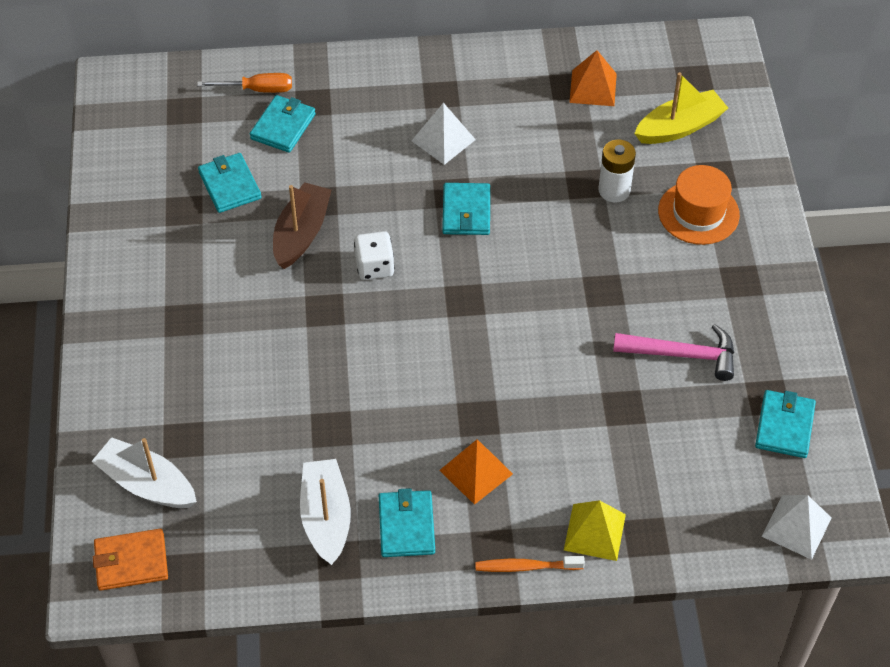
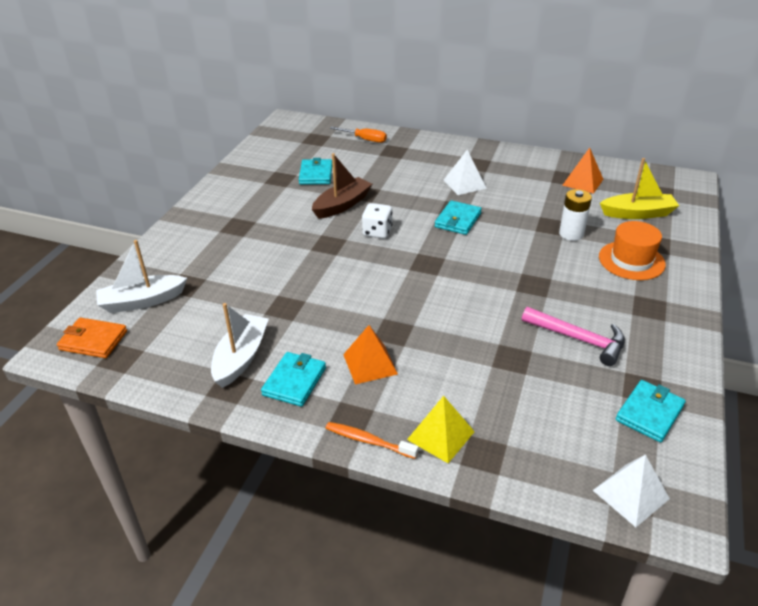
camera: 25 degrees right, 15 degrees down
(147, 484) = (142, 301): white boat -> white boat turned 75 degrees counterclockwise
(283, 126) = (368, 157): turquoise wallet -> none

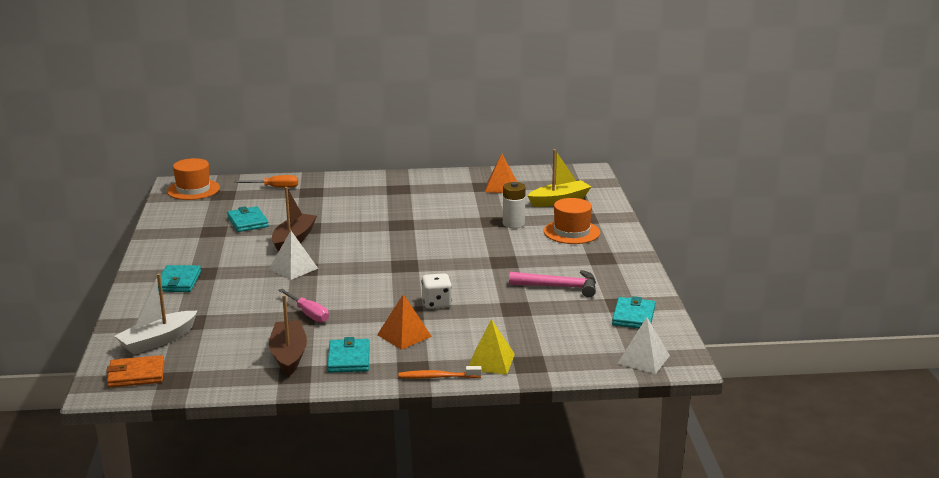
camera: 25 degrees left, 15 degrees down
(241, 357) = (288, 355): white boat -> brown boat
(295, 128) = (193, 190): none -> orange hat
(295, 305) = (308, 314): none -> pink screwdriver
(377, 232) = (343, 252): white dice -> white dice (436, 303)
(458, 220) = (410, 231): turquoise wallet -> turquoise wallet (178, 282)
(464, 184) = (397, 205): white pyramid -> white pyramid (293, 268)

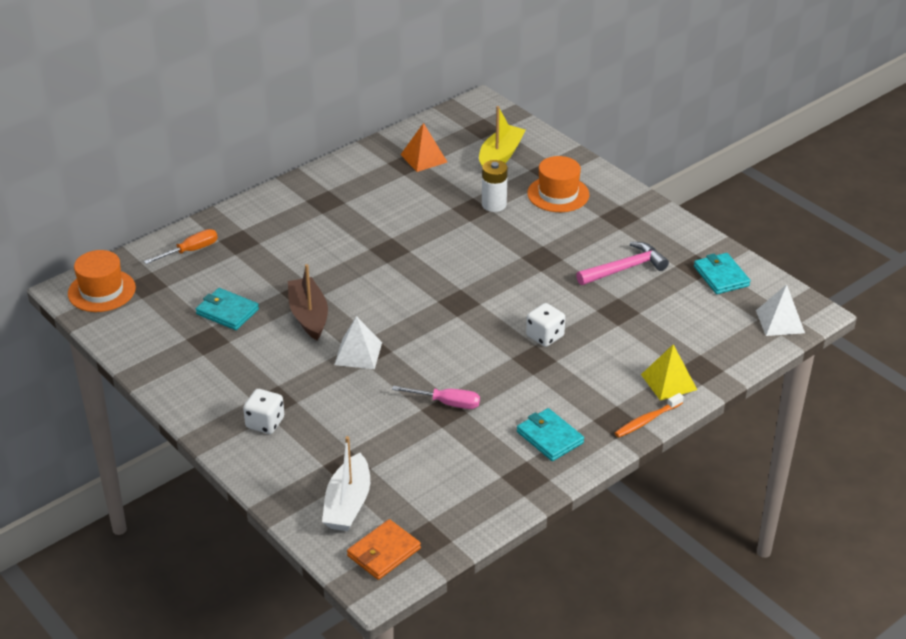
camera: 35 degrees left, 15 degrees up
(178, 282) = (265, 423): turquoise wallet -> white dice
(288, 355) = (492, 460): brown boat -> none
(404, 335) = (563, 387): orange pyramid -> none

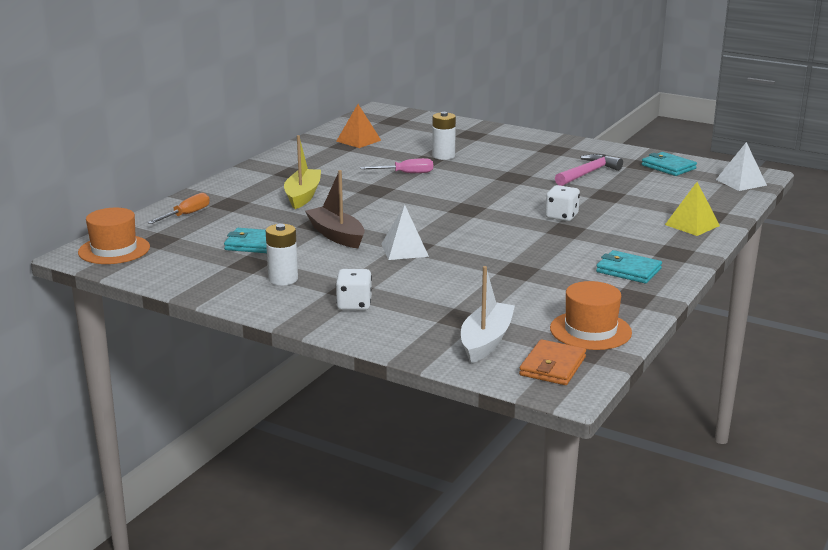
camera: 20 degrees left, 15 degrees down
(224, 370) = (283, 279): none -> white battery
(348, 504) = (486, 341): white boat -> white boat turned 150 degrees counterclockwise
(446, 403) = (516, 265): pink screwdriver -> pink screwdriver (406, 173)
(500, 156) = (423, 132): yellow boat -> yellow boat (303, 196)
(558, 194) = (491, 144): orange hat -> orange hat (590, 330)
(647, 420) = (699, 248): orange toothbrush -> none

